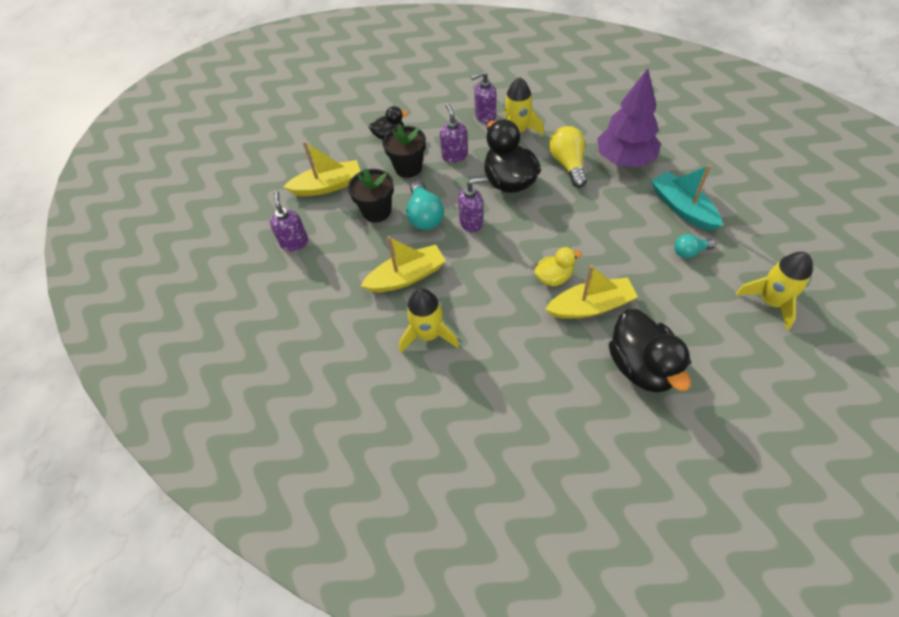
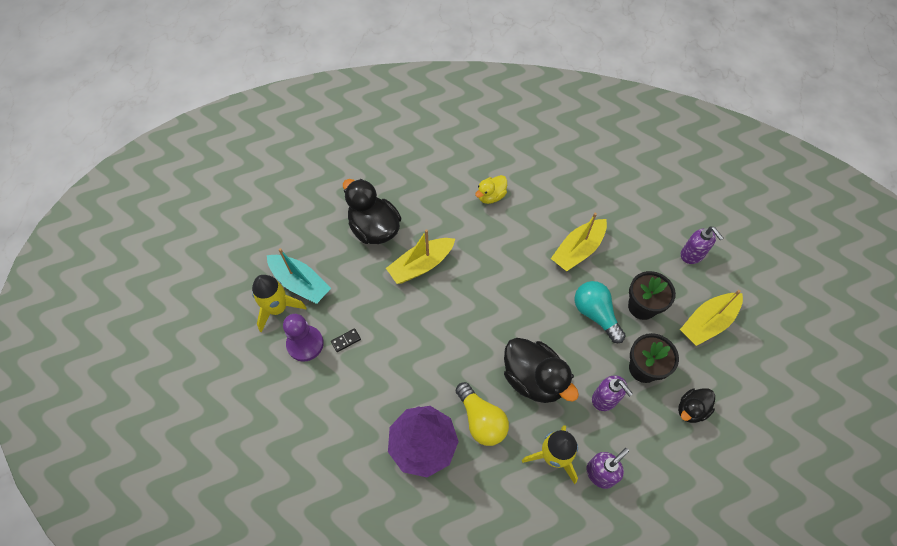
camera: 155 degrees right, 5 degrees up
(428, 334) = (536, 210): yellow rocket -> none
(471, 222) = (549, 319): purple soap dispenser -> none
(554, 277) = (457, 283): yellow duck -> yellow duck (491, 196)
(682, 208) = (356, 391): turquoise boat -> turquoise boat (300, 283)
(690, 252) = (346, 340): turquoise light bulb -> black domino
(736, 259) = (305, 344): none -> purple pawn

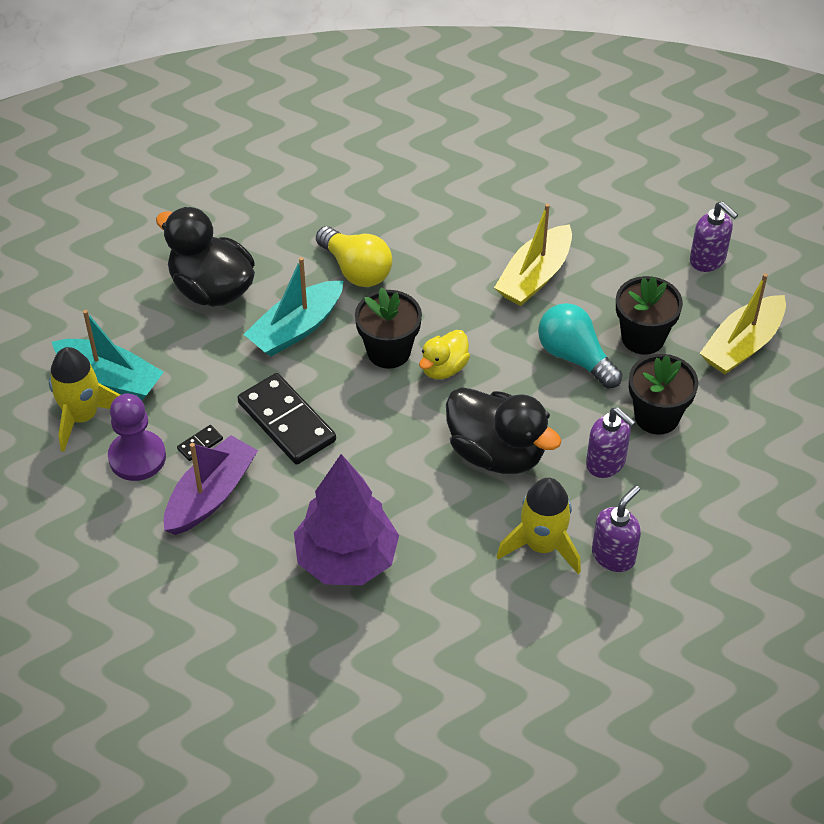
camera: 10 degrees left, 10 degrees down
(345, 380) = (211, 495): none -> purple boat
(403, 333) = (287, 422): none -> black domino
(421, 265) = (296, 328): yellow boat -> turquoise boat
(476, 291) = (388, 351): none -> black flower pot
(481, 420) = (428, 516): yellow light bulb -> yellow light bulb (356, 270)
(491, 196) = (387, 221): yellow duck -> yellow duck (444, 368)
(691, 409) = (733, 458): black duck -> none

